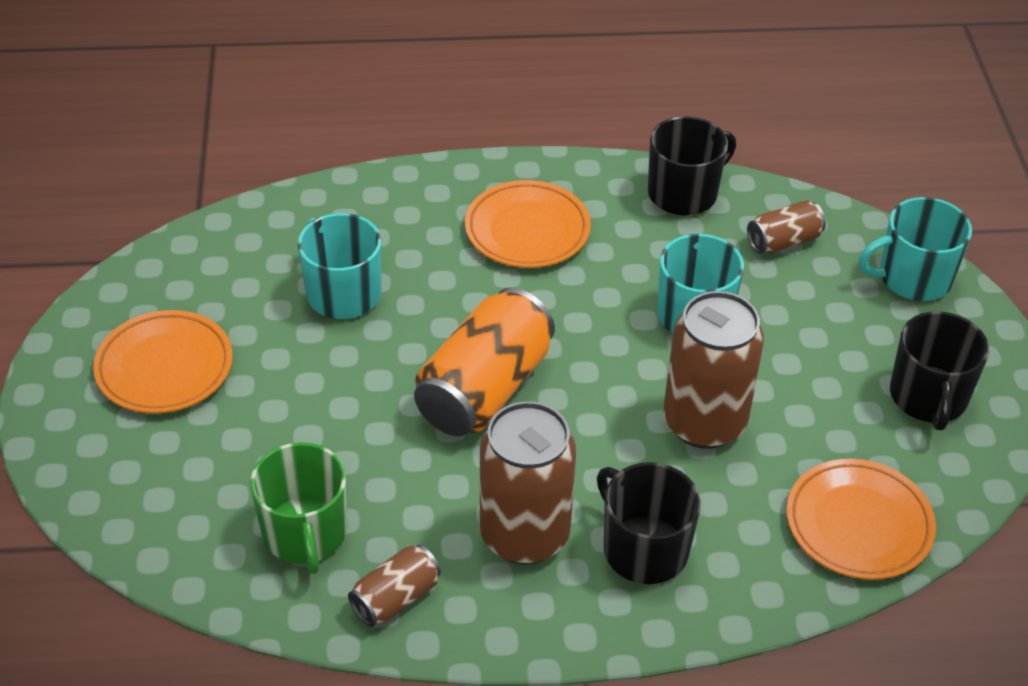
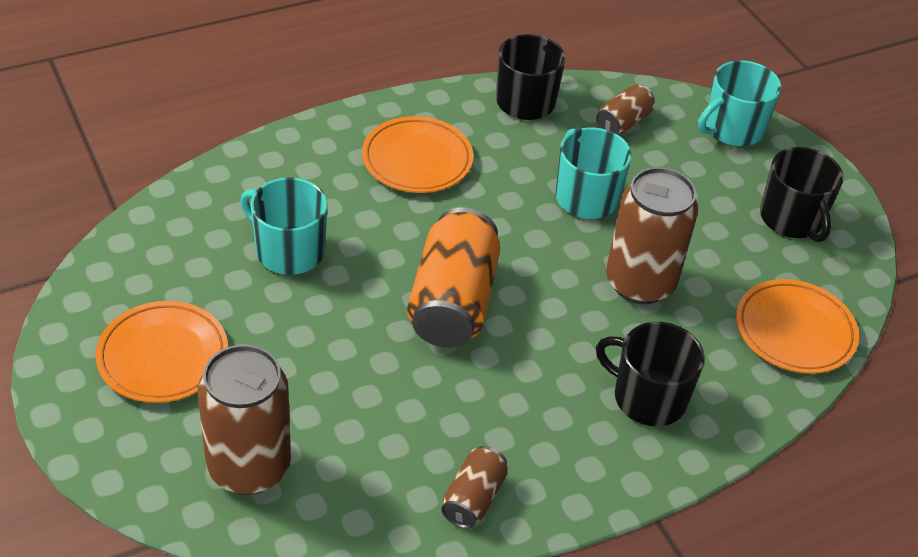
camera: 25 degrees left, 0 degrees up
(305, 533) = (367, 466): green mug -> none
(524, 535) = (549, 414): brown can -> brown can (249, 467)

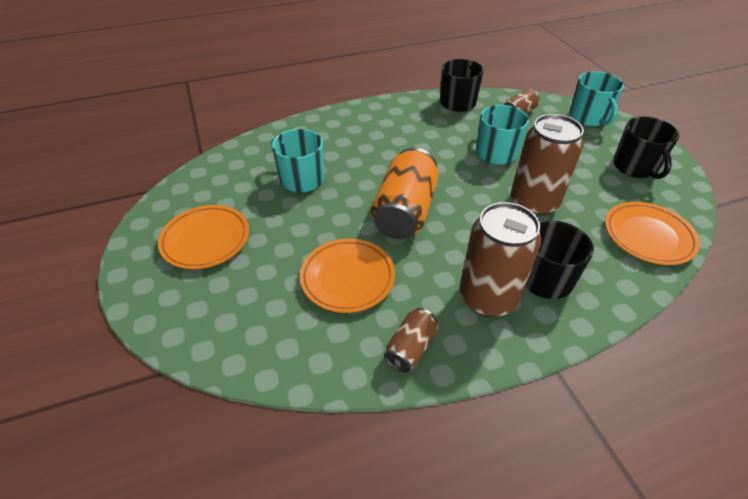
camera: 10 degrees right, 0 degrees up
(249, 467) = (247, 316): brown can -> brown can (487, 298)
(417, 160) = (389, 131): orange plate -> orange plate (347, 278)
(732, 129) = (589, 117): turquoise mug -> turquoise mug turned 75 degrees counterclockwise

